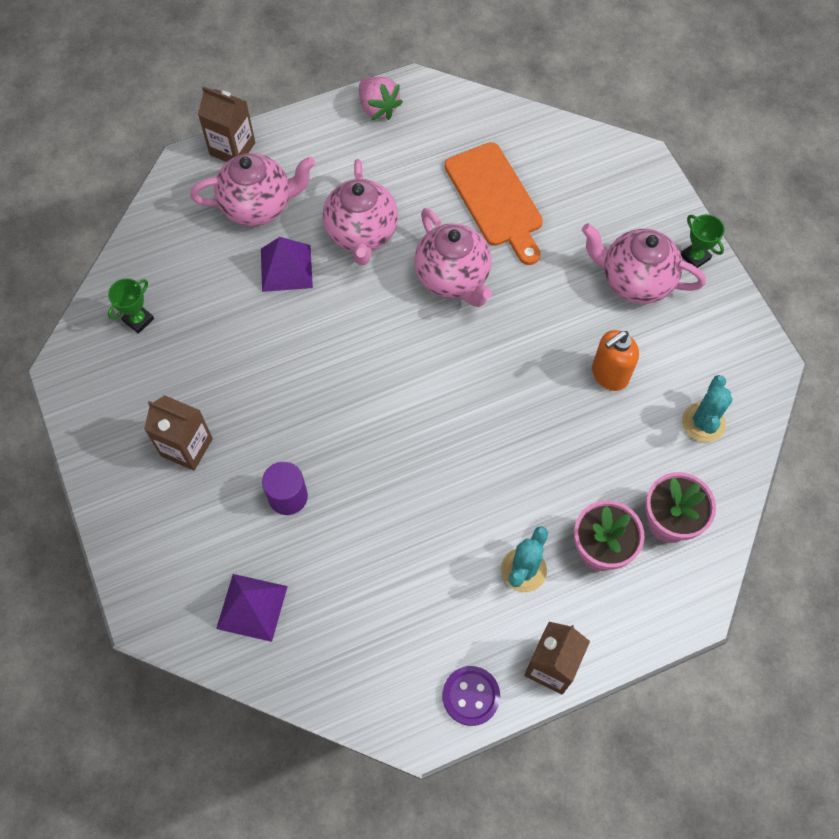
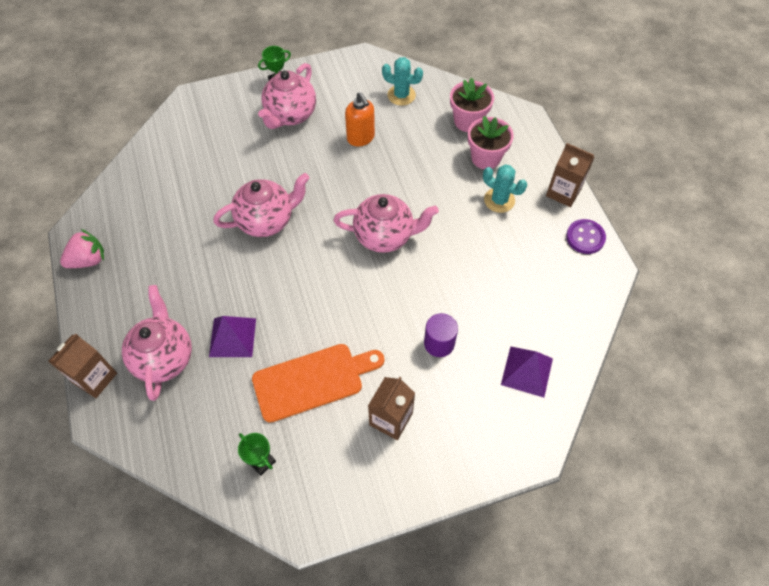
camera: 85 degrees left, 5 degrees down
(362, 234) = (212, 279): pink teapot -> pink teapot (385, 236)
(496, 199) = (202, 187): orange cutting board -> orange cutting board (312, 380)

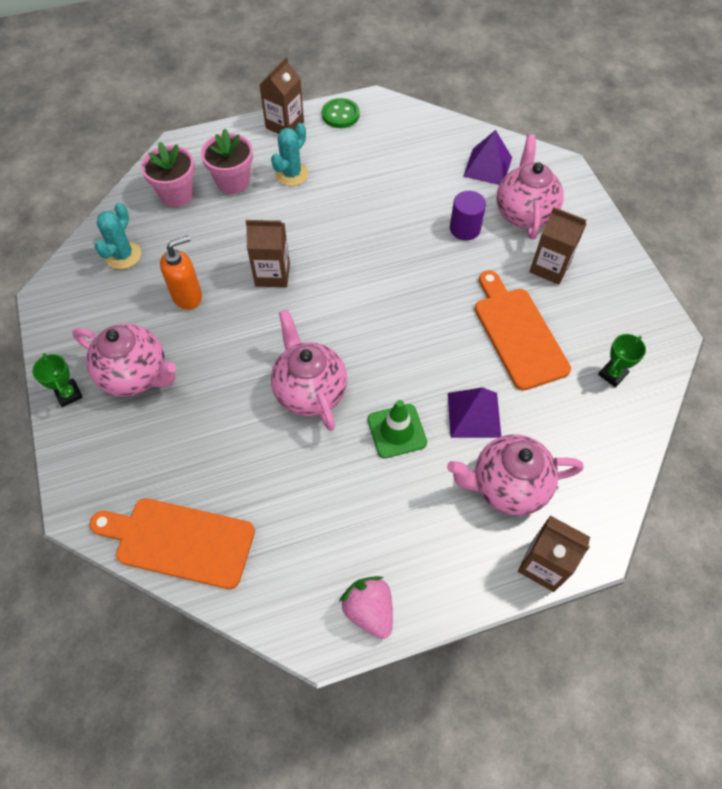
camera: 90 degrees left, 0 degrees up
(159, 151) = (179, 541): none -> orange cutting board
(224, 280) = (397, 431): none -> green traffic cone
(382, 191) = (272, 274): none -> brown carton
(385, 236) = (335, 272): pink teapot -> pink teapot (524, 213)
(585, 237) = (340, 115): purple button -> green button

